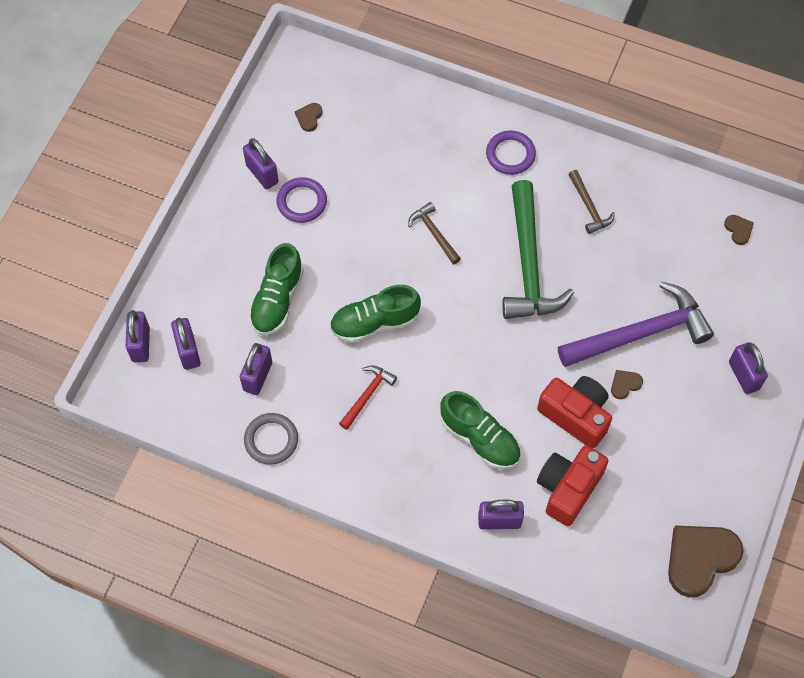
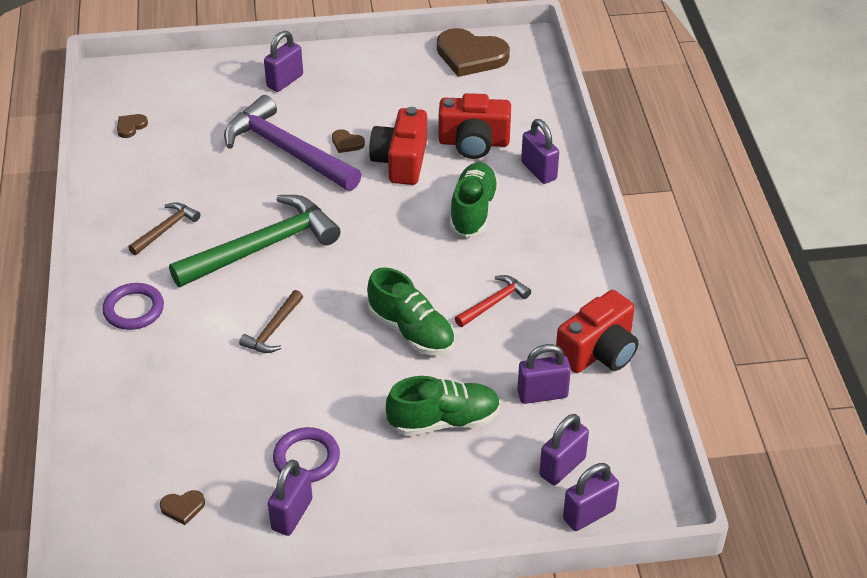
camera: 120 degrees left, 20 degrees down
(271, 440) = (598, 351): grey ring -> red camera
(367, 395) = (494, 303): red hammer -> red hammer turned 135 degrees clockwise

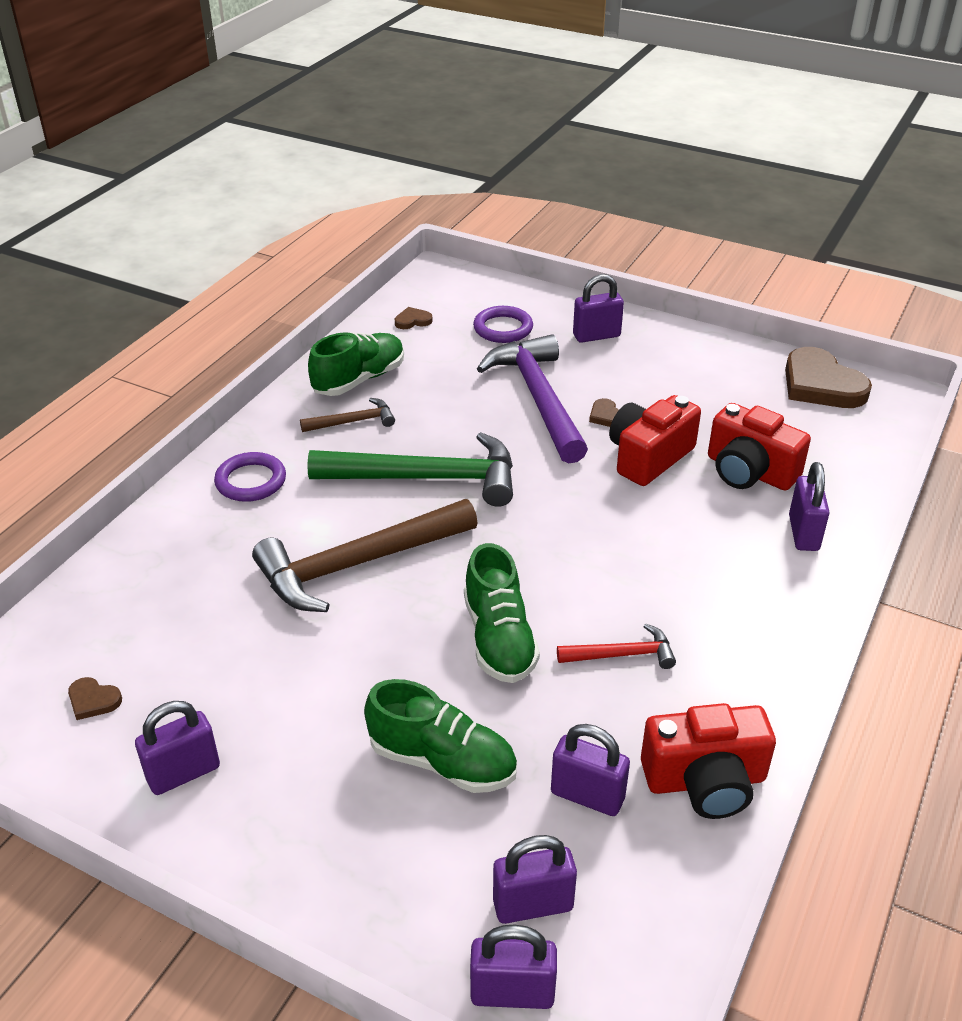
camera: 35 degrees right, 5 degrees down
(273, 330) = (358, 564): brown hammer -> brown hammer, size x2.09
(306, 458) = (259, 718): purple ring -> purple ring (503, 328)
(473, 211) = (686, 542): green shoe -> green shoe (359, 380)

